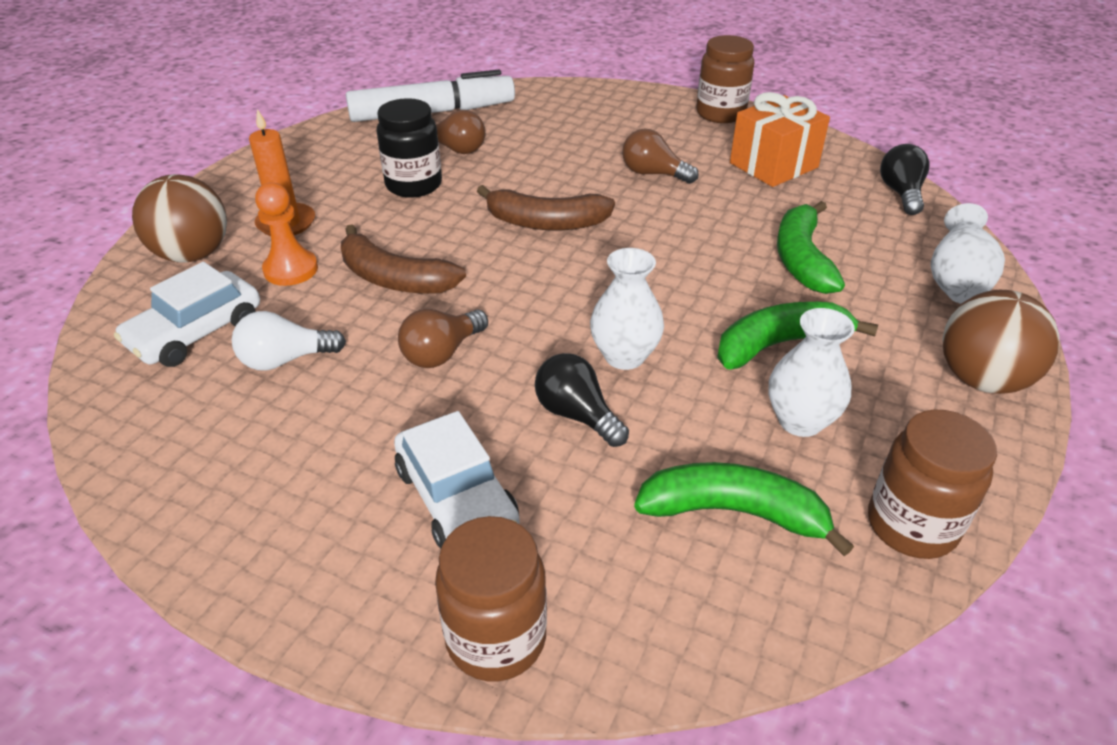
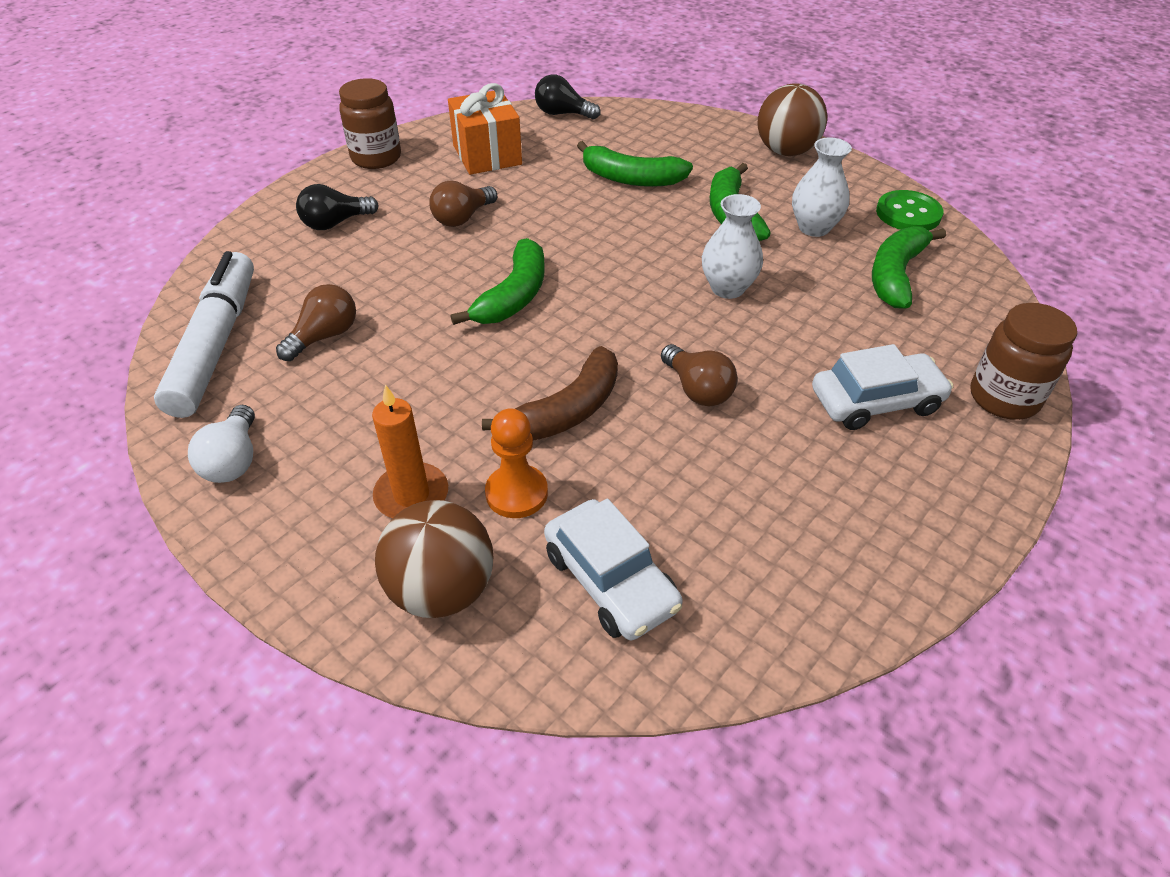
camera: 75 degrees left, 5 degrees up
(285, 360) = (680, 502): white light bulb -> white light bulb (234, 460)
(414, 185) = (386, 378): black jar -> none
(546, 222) = (513, 296): brown banana -> green banana
(577, 415) = (792, 325): black light bulb -> black light bulb (335, 223)
(911, 525) = (908, 213): brown jar -> green button
(956, 284) = (685, 128): white vase -> none

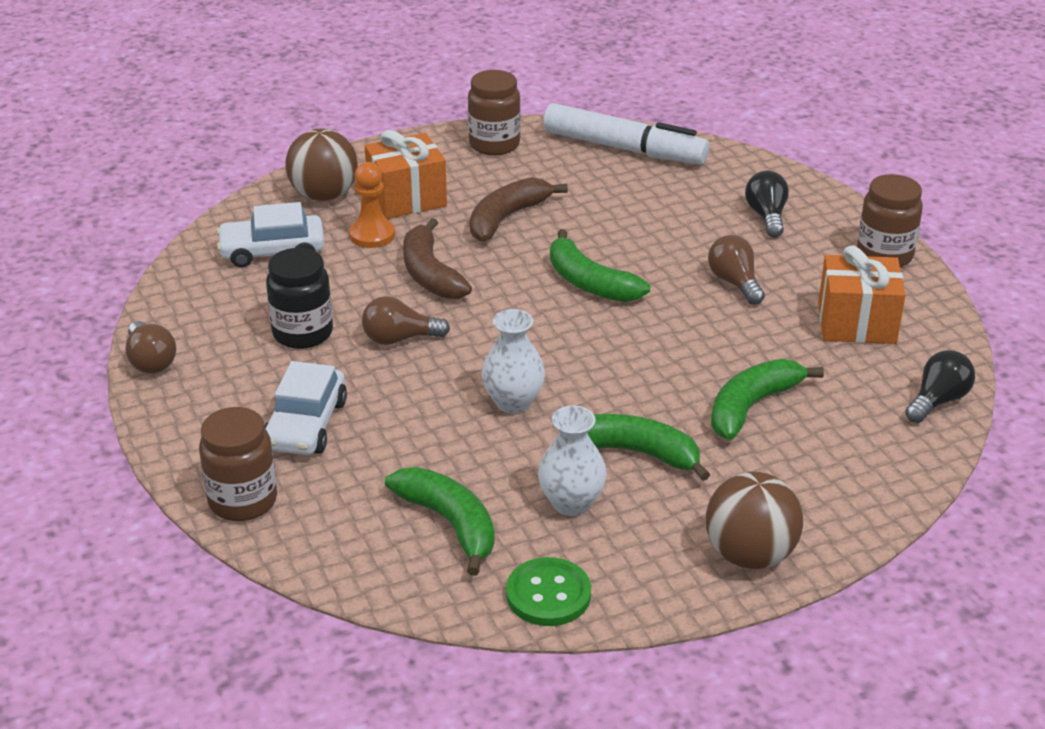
camera: 115 degrees right, 10 degrees down
(234, 460) = (494, 144): white light bulb -> brown jar
(324, 336) = (600, 190): brown light bulb -> brown light bulb (150, 361)
(411, 495) = (407, 198): orange candle -> orange gift
(418, 389) = (507, 218): none -> brown banana
(748, 469) = (303, 333): none -> black jar

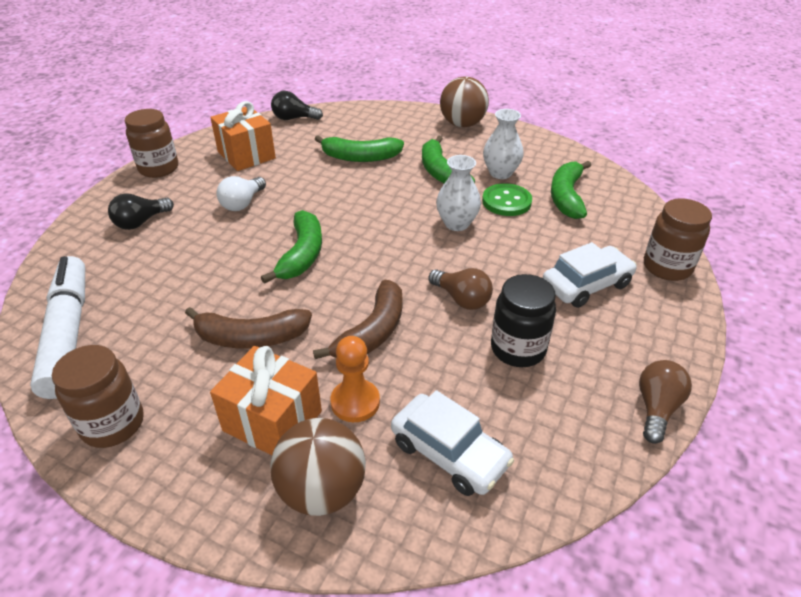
camera: 130 degrees left, 5 degrees up
(548, 594) = (559, 155): green button -> green button (506, 201)
(734, 282) = (242, 203): brown light bulb -> white light bulb

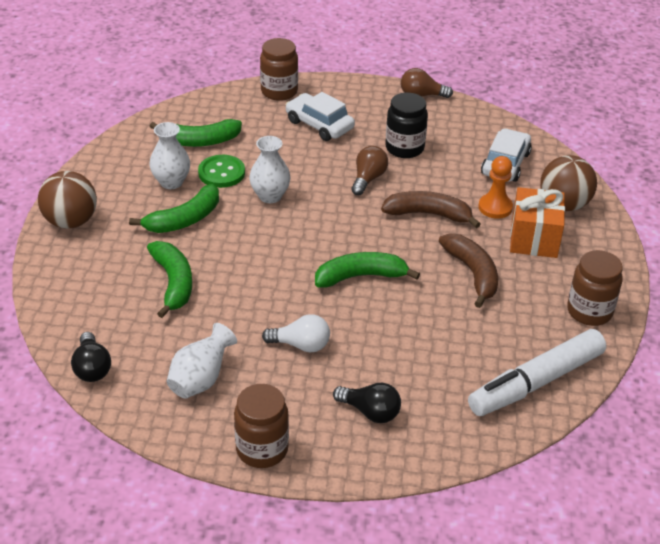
camera: 110 degrees left, 0 degrees up
(246, 155) = (201, 380): orange gift -> white vase

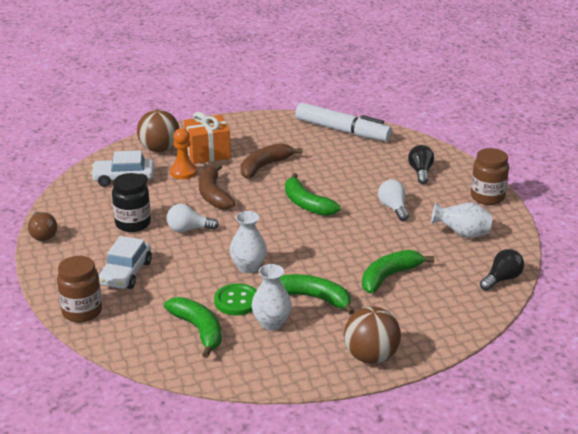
camera: 115 degrees left, 10 degrees down
(368, 179) = (188, 229): brown light bulb -> white light bulb
(589, 311) = (265, 125): brown jar -> none

